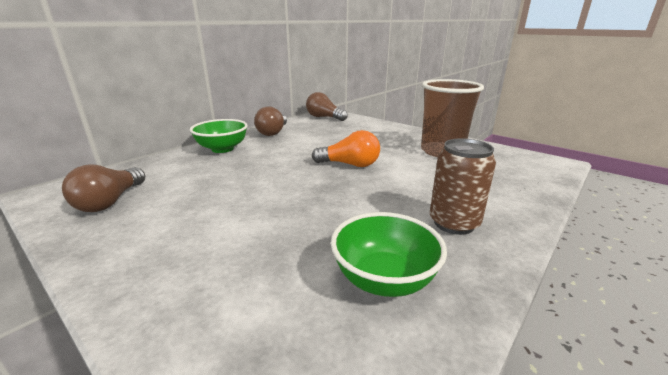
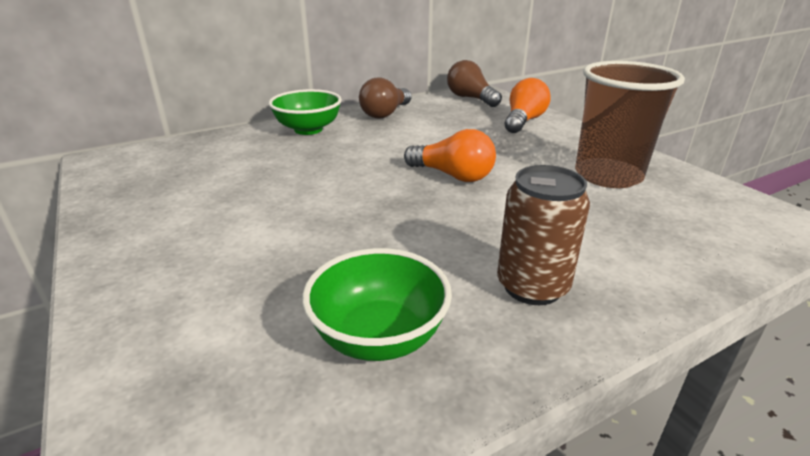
camera: 20 degrees right, 5 degrees up
(110, 201) = (154, 178): brown light bulb -> none
(368, 127) = (523, 121): none -> orange light bulb

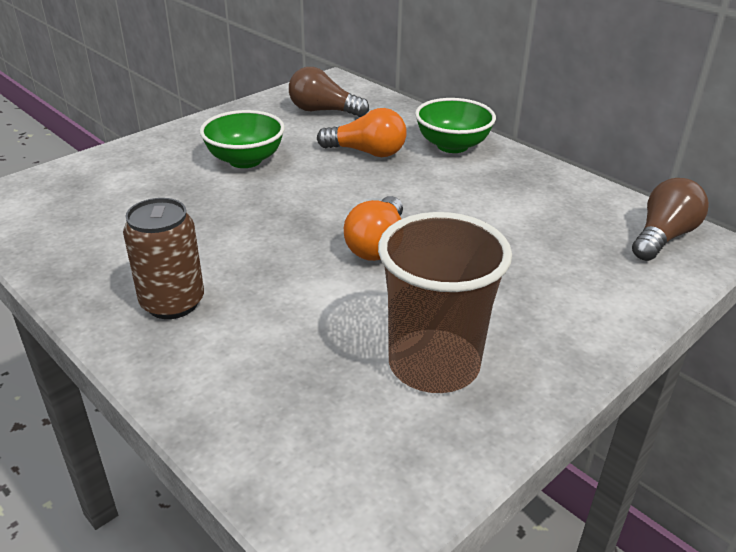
camera: 75 degrees right, 5 degrees up
(379, 337) = (110, 238): green bowl -> green bowl (245, 160)
(385, 113) = (539, 181): brown light bulb -> brown light bulb (323, 111)
(523, 121) = (598, 289): orange light bulb -> orange light bulb (367, 152)

